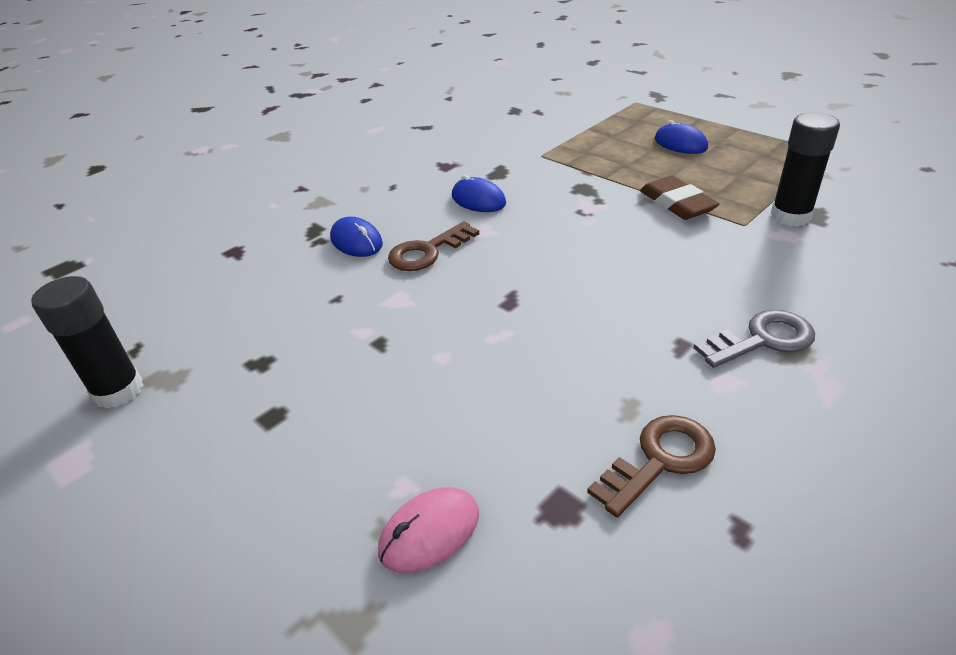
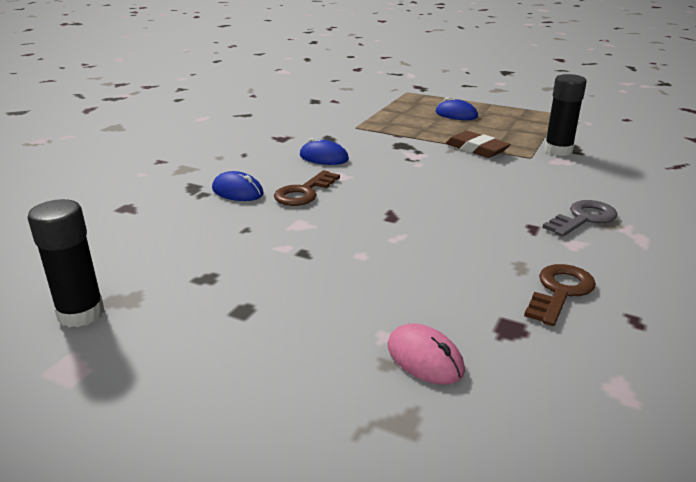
camera: 20 degrees left, 10 degrees down
(429, 532) = (424, 358): pink mouse -> pink mouse turned 75 degrees counterclockwise

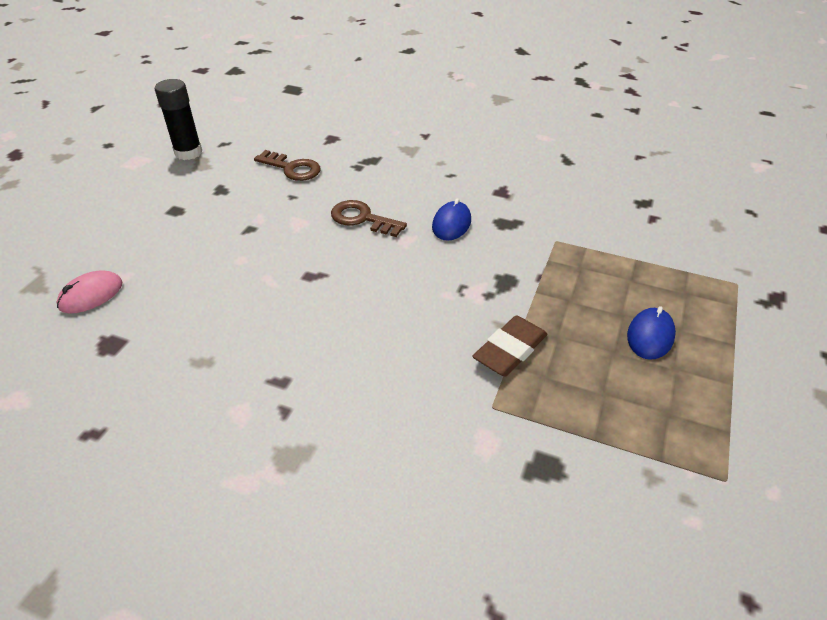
camera: 85 degrees right, 15 degrees up
(237, 191) = (363, 183): blue mouse -> none
(558, 150) = (528, 445): black glue stick -> none
(560, 291) = (152, 384): brown key -> brown key (292, 168)
(583, 218) = (299, 433): grey key -> none

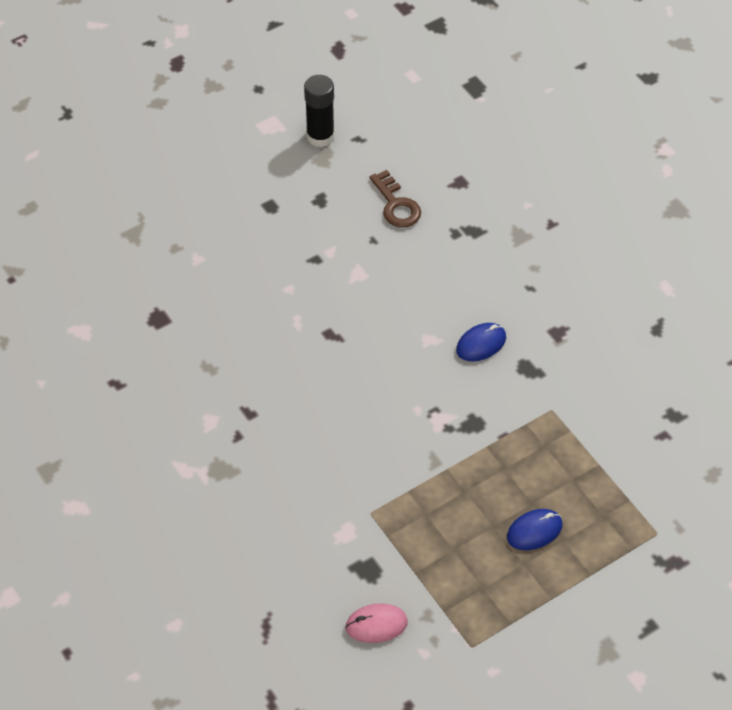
camera: 35 degrees right, 10 degrees up
(91, 295) = (166, 265): pink mouse -> pink mouse (376, 624)
(362, 219) = (412, 298): brown key -> none
(510, 350) = (421, 481): brown eraser -> none

